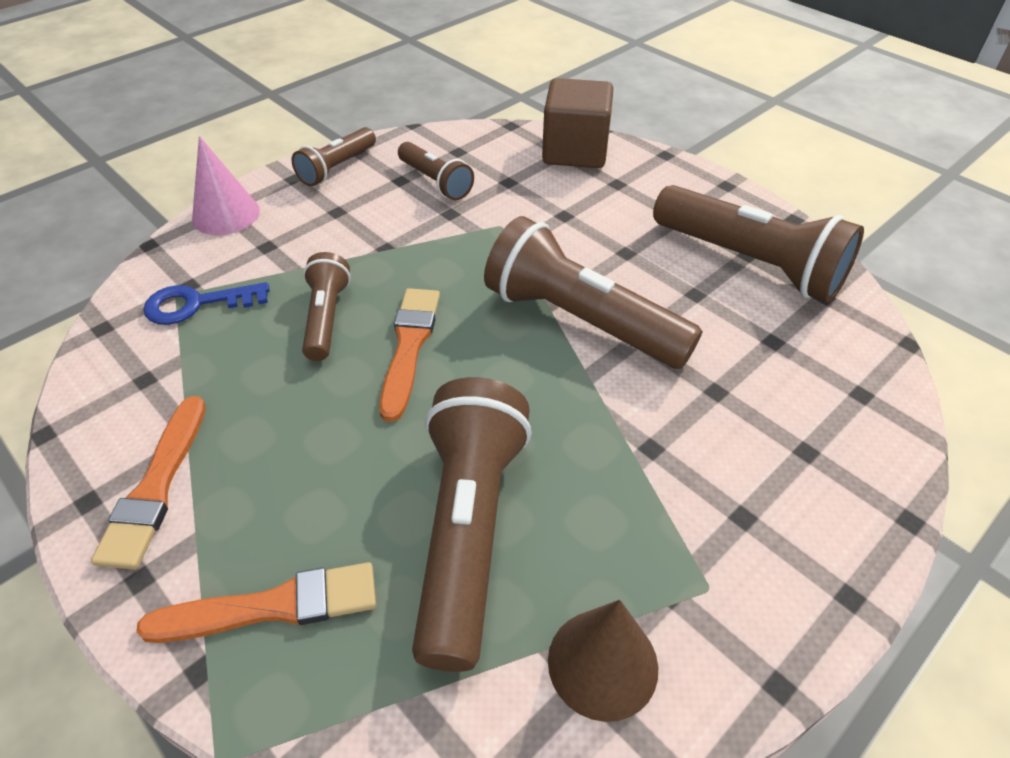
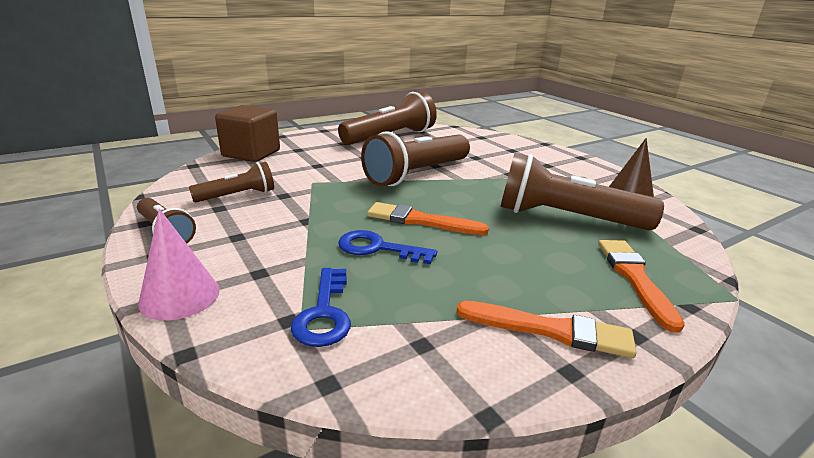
camera: 80 degrees left, 20 degrees down
(326, 318) = (378, 248): brown flashlight -> blue key

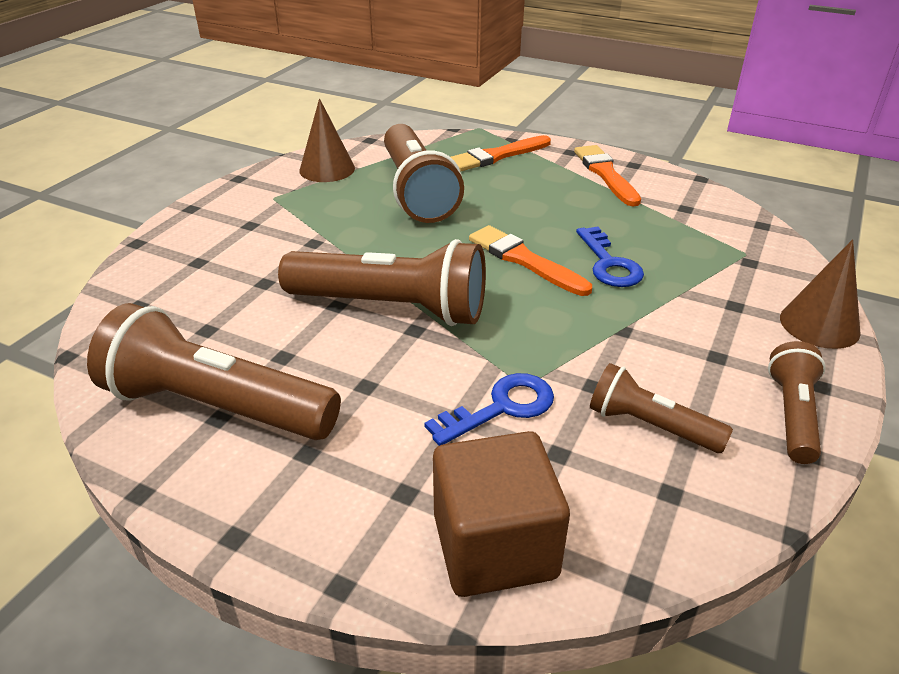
camera: 120 degrees left, 10 degrees up
(180, 296) = (819, 324): pink cone -> brown cone
(324, 313) = (721, 251): blue key -> blue key (501, 408)
(421, 221) = (524, 260): orange brush -> orange brush turned 150 degrees clockwise

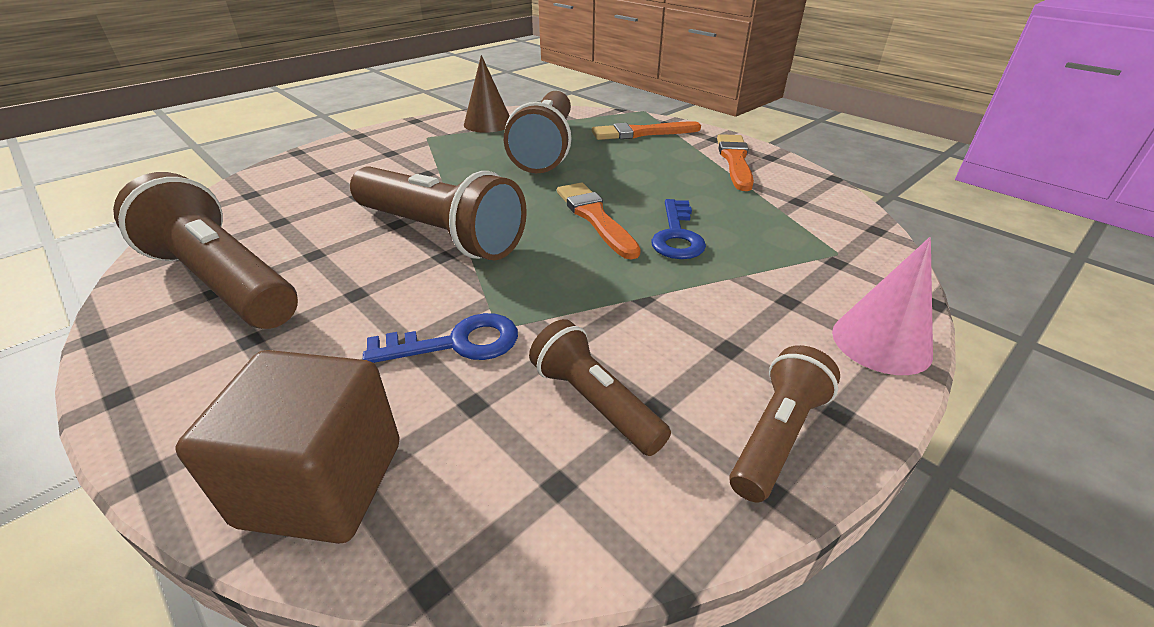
camera: 20 degrees right, 0 degrees up
(819, 324) = (881, 342): brown cone -> pink cone

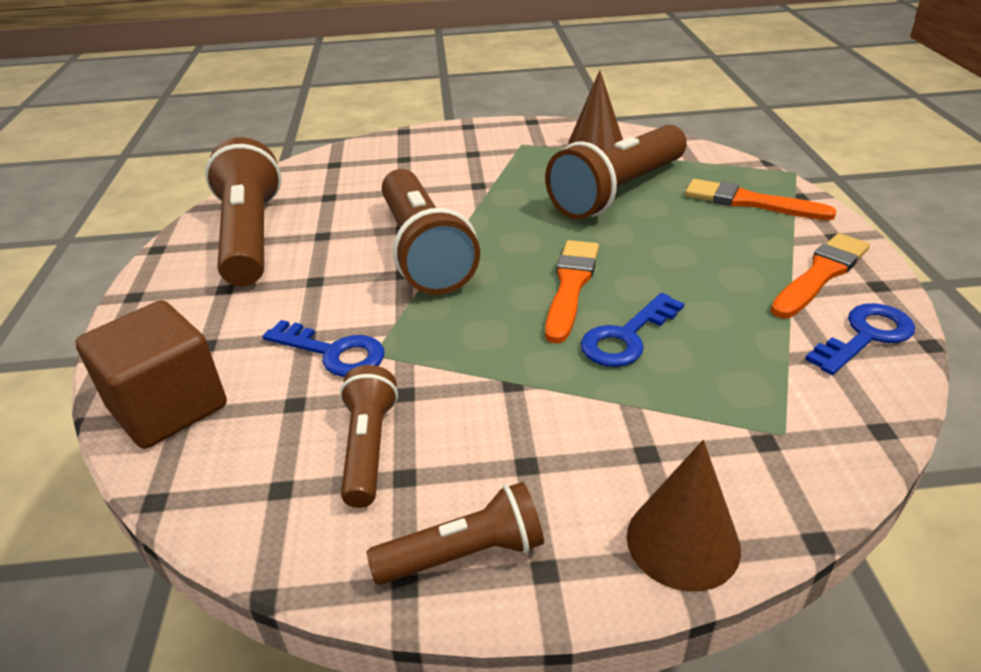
camera: 40 degrees right, 0 degrees up
(802, 185) = (866, 336): none -> blue key
(881, 342) = (683, 541): pink cone -> brown cone

